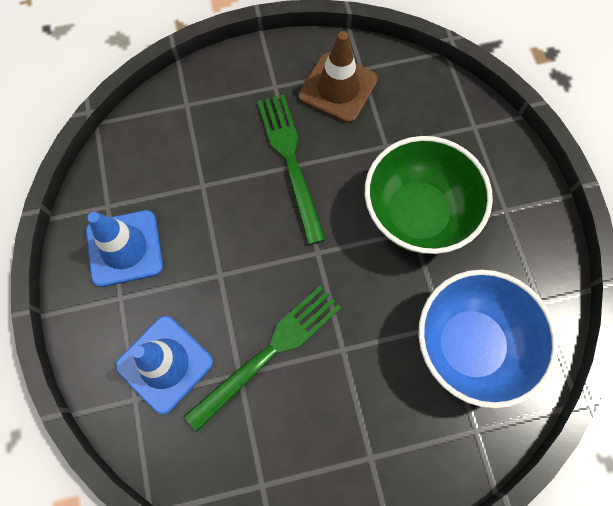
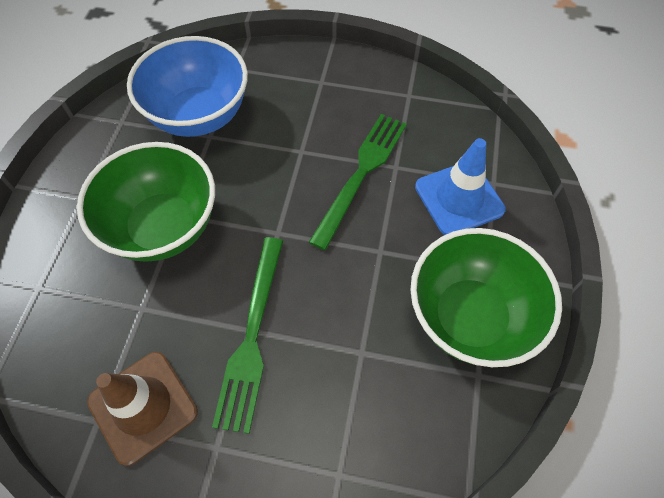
camera: 155 degrees left, 10 degrees down
(124, 248) = (470, 317): blue traffic cone -> green bowl
(270, 351) = (362, 172): green fork -> green fork turned 135 degrees clockwise

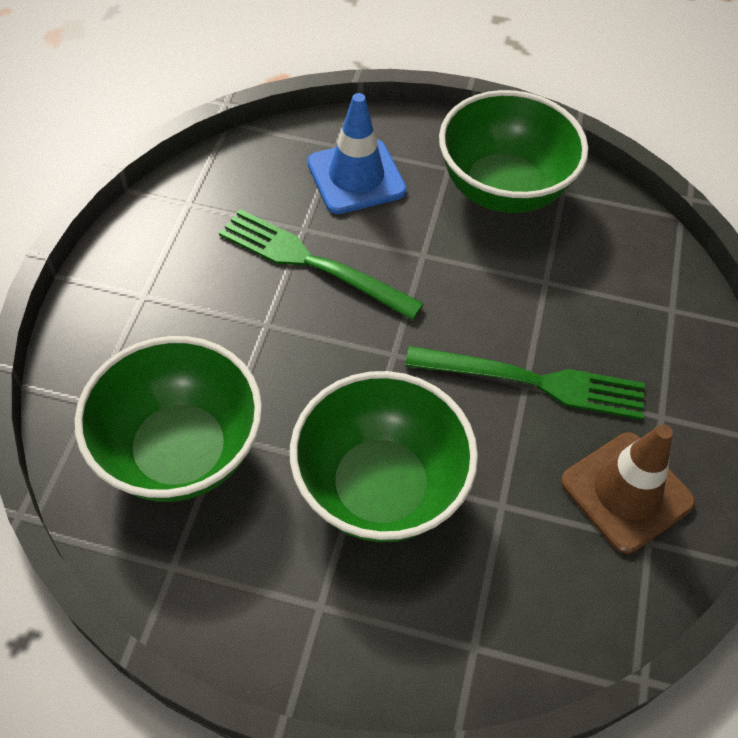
camera: 90 degrees left, 5 degrees down
(199, 115) = (180, 451): blue bowl -> green bowl

